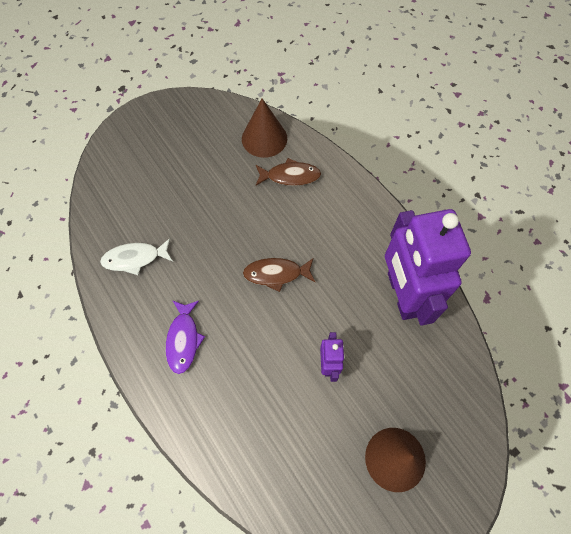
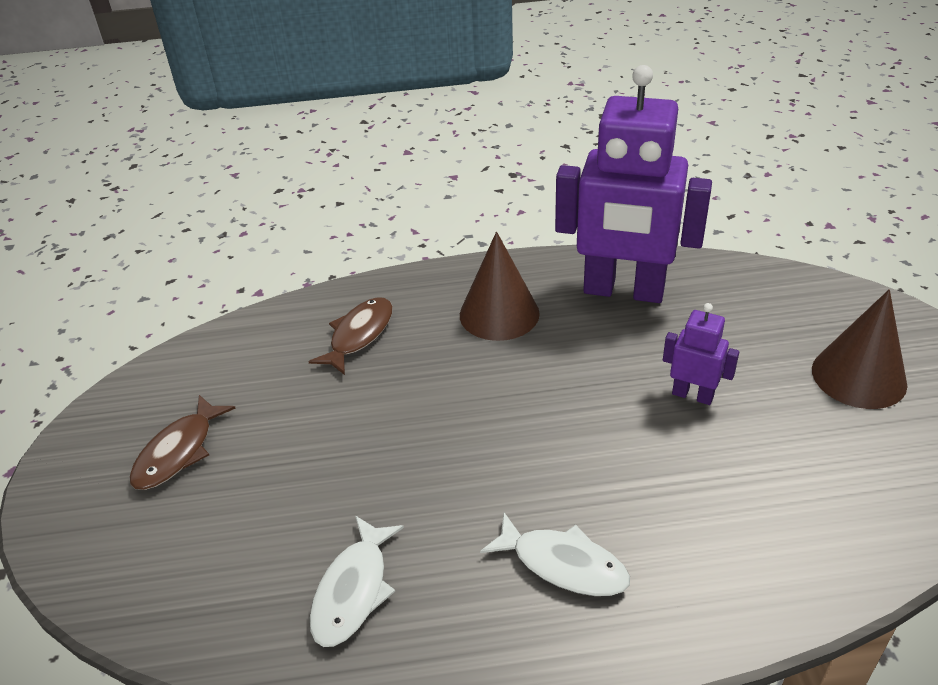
camera: 60 degrees left, 25 degrees down
(183, 339) = (563, 564): purple fish -> white fish
(264, 138) = (267, 341): brown cone -> brown cone (499, 314)
(276, 274) = (513, 404): brown fish -> brown fish (179, 452)

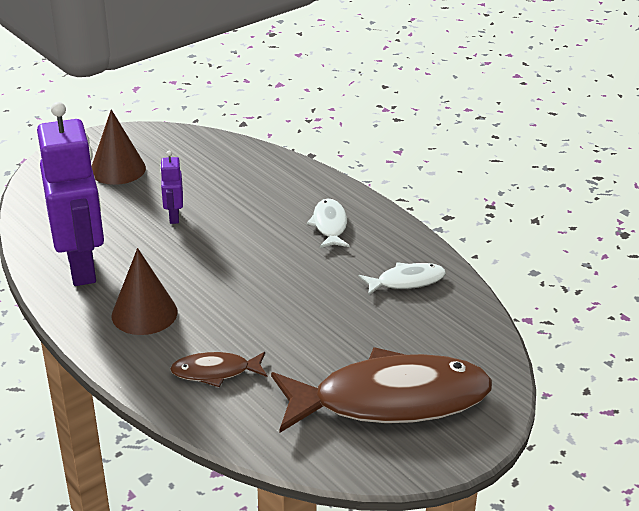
camera: 125 degrees left, 5 degrees down
(179, 452) = (390, 400): brown fish -> brown fish, size x2.22

